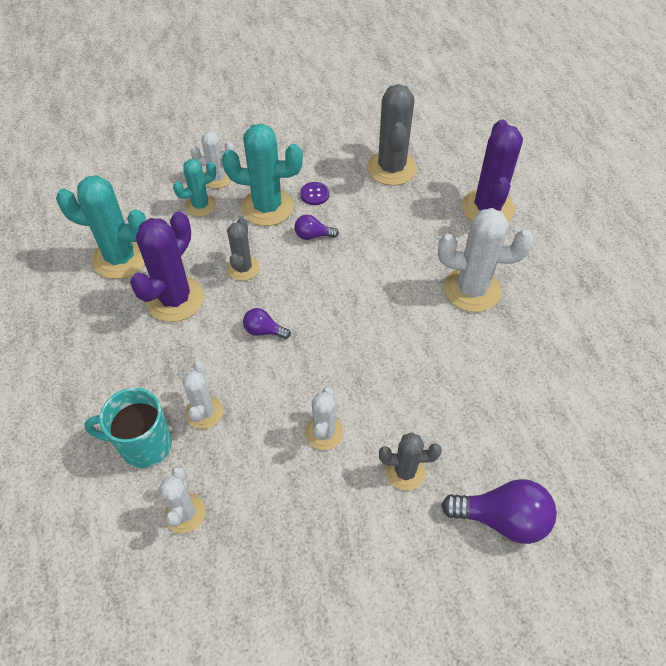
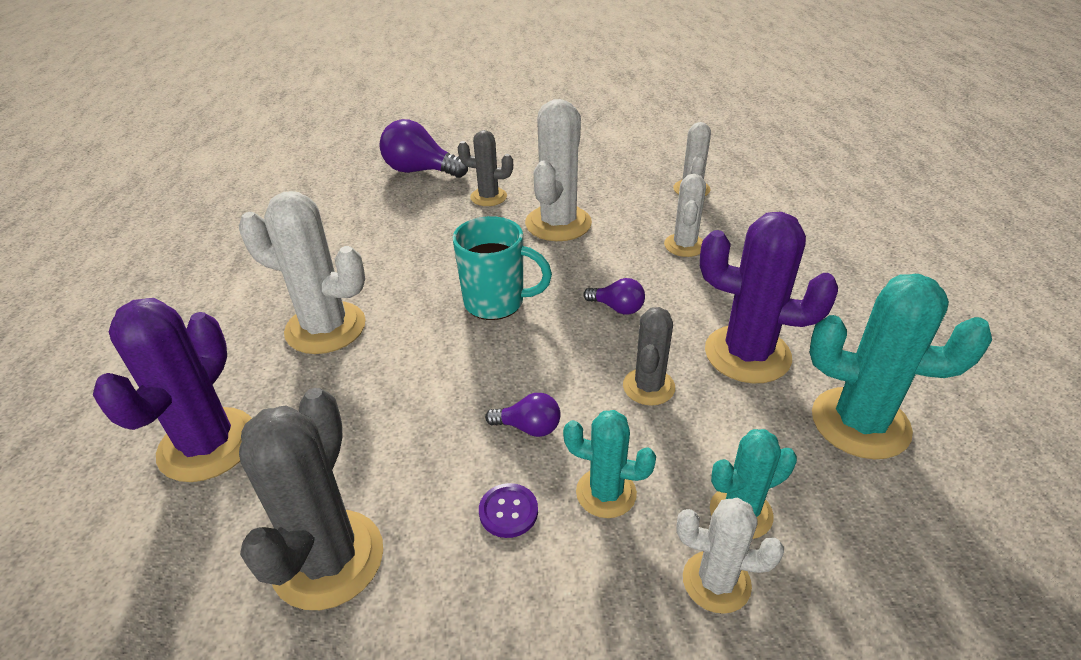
camera: 170 degrees left, 15 degrees down
(144, 445) = (743, 228): turquoise mug -> turquoise mug (496, 303)
(175, 299) = (747, 354): purple cactus -> purple cactus turned 75 degrees clockwise
(267, 207) = (606, 493): turquoise cactus -> turquoise cactus, size x0.59
(324, 433) = (558, 223): white cactus -> white cactus, size x1.70

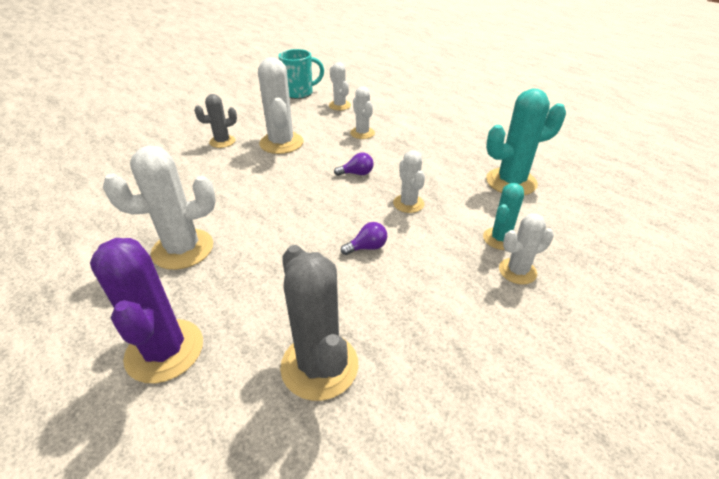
camera: 35 degrees left, 0 degrees up
(420, 171) = (157, 140): purple light bulb -> none
(496, 303) = (285, 195): turquoise mug -> turquoise mug (300, 93)
(508, 511) = (396, 290): purple button -> none
(606, 493) = (435, 259): turquoise cactus -> none
(648, 387) = (408, 204): grey cactus -> white cactus
(747, 354) = (439, 172): purple cactus -> none

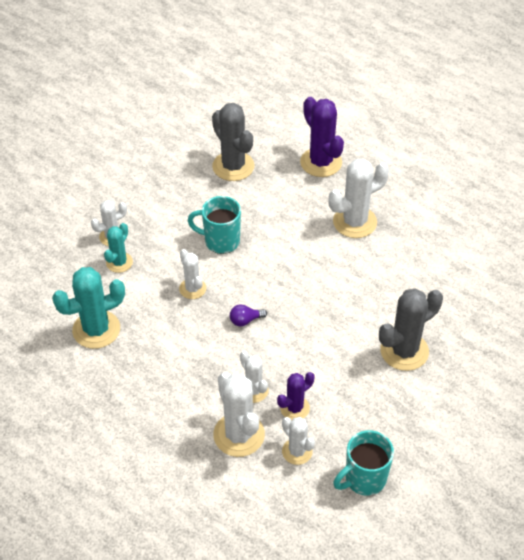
camera: 170 degrees right, 10 degrees up
(222, 142) = (404, 351): grey cactus -> grey cactus, size x1.70
(281, 143) = (339, 358): white cactus -> white cactus (239, 435)
(332, 122) = (294, 408): none -> purple cactus
(367, 247) = (220, 241): purple light bulb -> turquoise mug

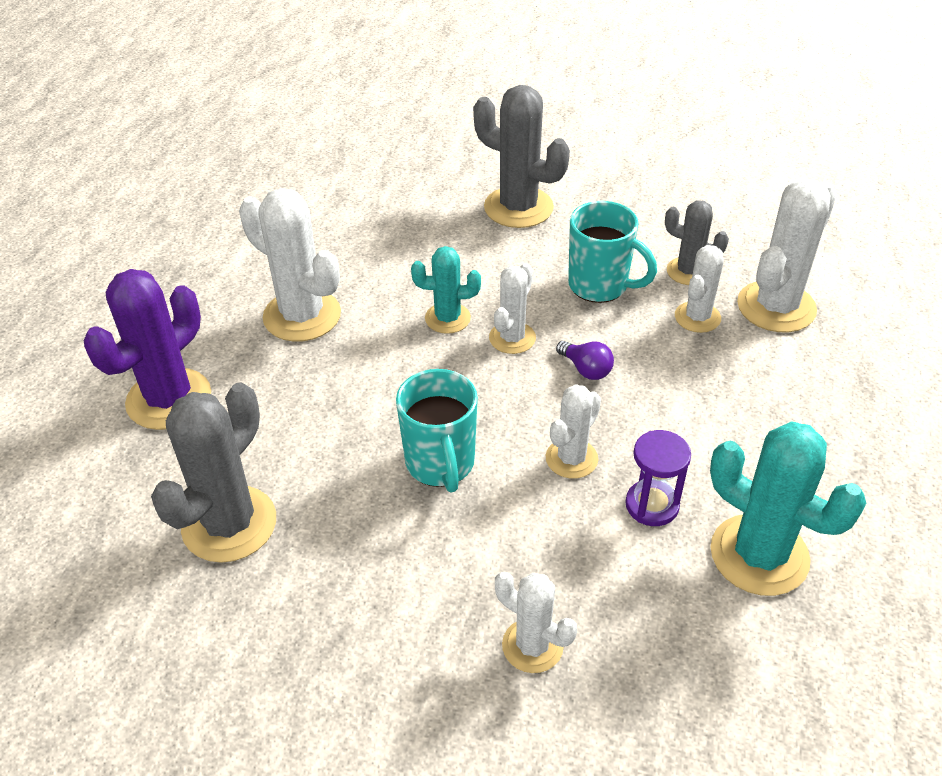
camera: 115 degrees left, 5 degrees down
(119, 262) = (589, 598): turquoise cactus -> turquoise cactus (447, 318)
(147, 305) = (652, 505): none -> purple hourglass
(294, 408) = (688, 271): purple cactus -> grey cactus
(297, 451) = (747, 250): white cactus -> white cactus (512, 338)
(364, 479) = (728, 191): turquoise mug -> turquoise mug (600, 286)

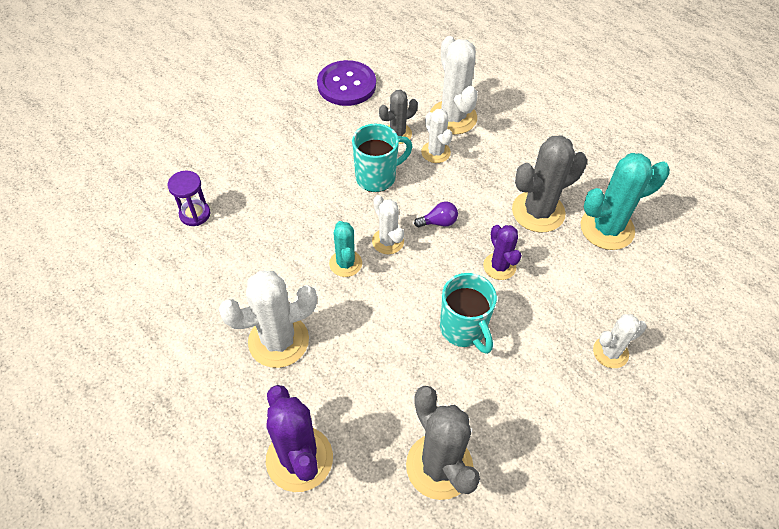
camera: 60 degrees left, 10 degrees up
(440, 464) = (463, 329): turquoise mug -> turquoise mug turned 45 degrees clockwise
(447, 318) = (345, 263): turquoise cactus -> turquoise cactus turned 45 degrees counterclockwise
(518, 207) = (273, 174): grey cactus -> grey cactus (538, 212)
(571, 458) = (499, 266): white cactus -> purple cactus
(652, 505) = (552, 251): purple hourglass -> purple hourglass (195, 214)
(715, 197) = (346, 85): none -> purple button

